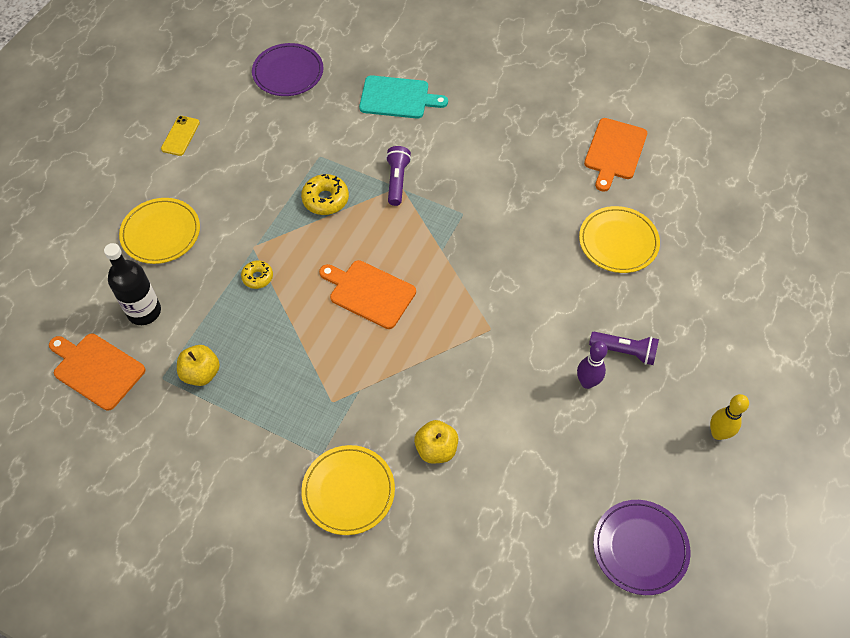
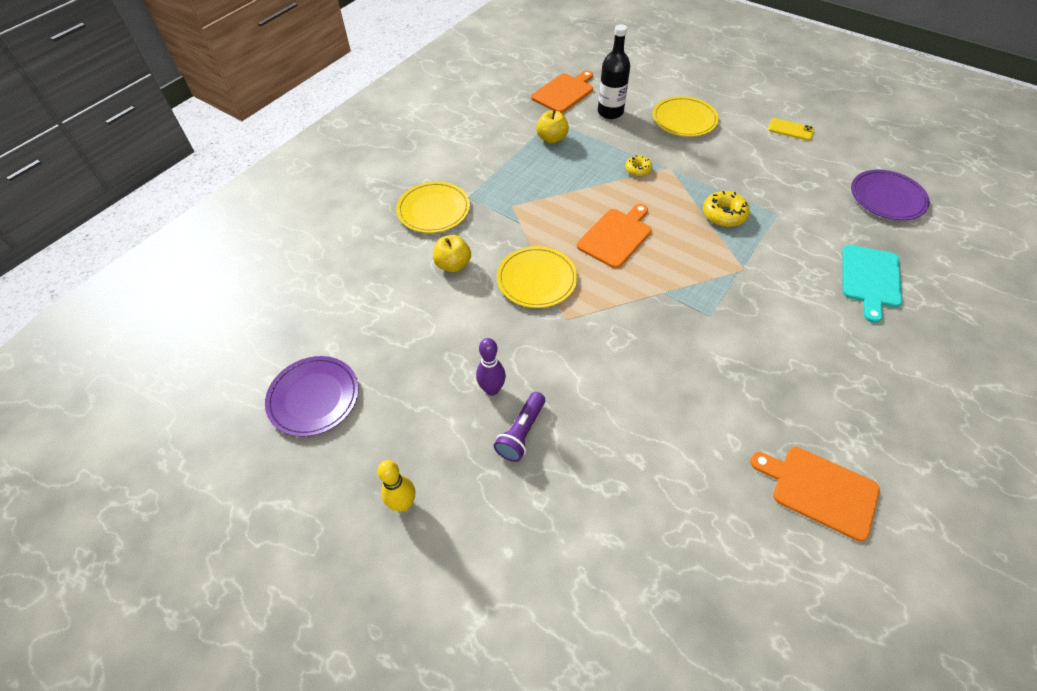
camera: 100 degrees right, 5 degrees down
(397, 180) = (751, 267): purple flashlight -> none
(618, 242) = (670, 460): yellow plate -> yellow plate (536, 279)

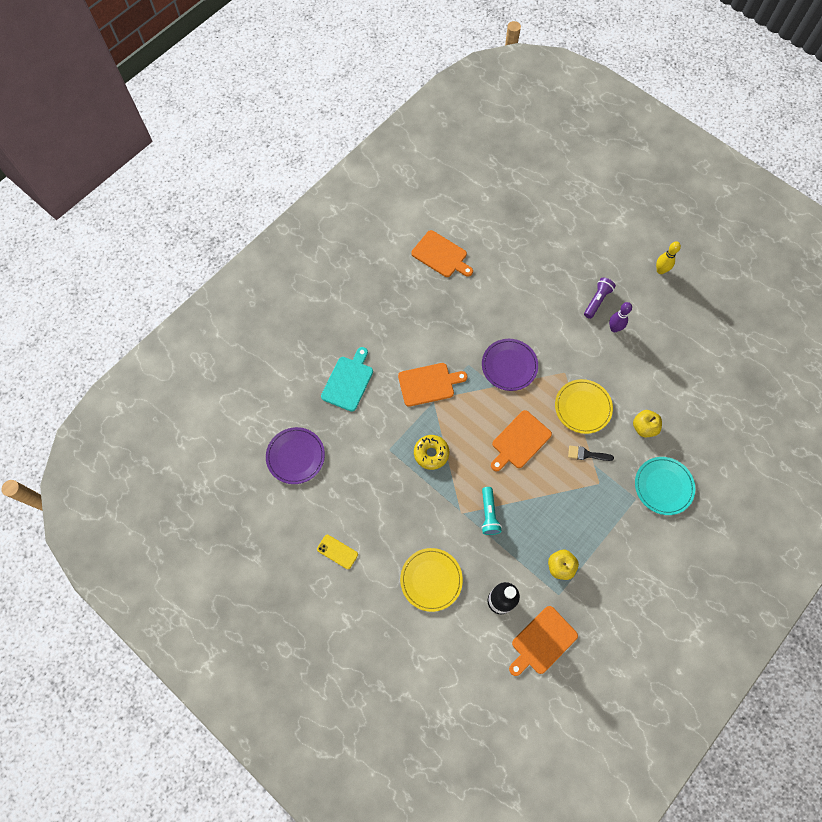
camera: 175 degrees left, 15 degrees up
(314, 397) = (723, 334): purple plate -> purple plate (509, 366)
(433, 210) = (663, 486): yellow plate -> turquoise plate
(529, 231) = (586, 454): none -> black brush
(638, 169) = (489, 514): yellow donut -> turquoise flashlight
(758, 286) = (428, 384): none -> orange cutting board

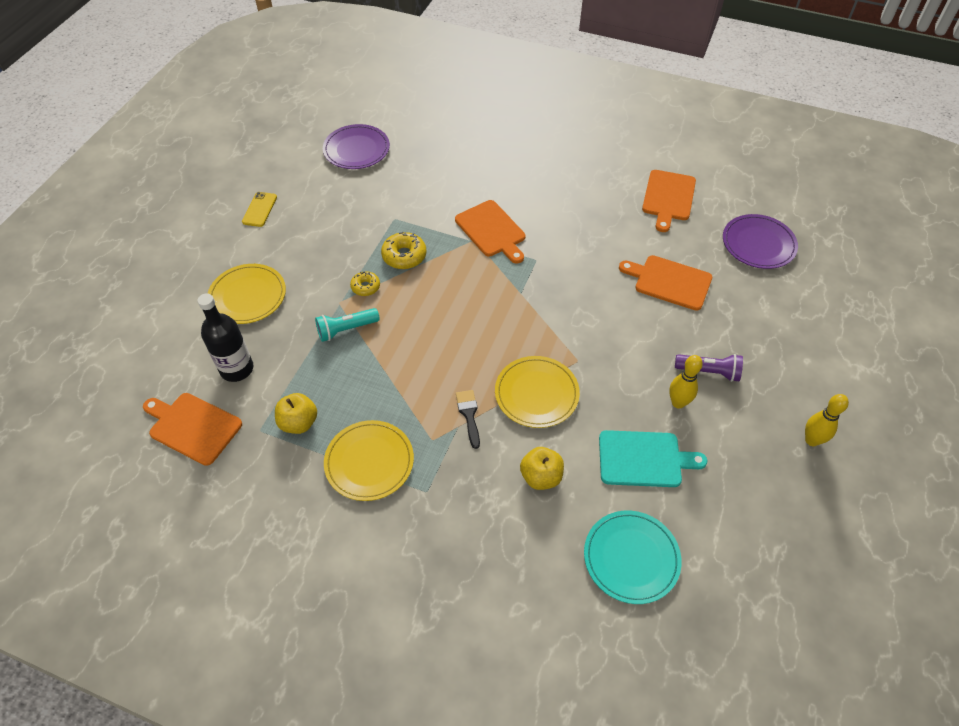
camera: 70 degrees right, 15 degrees down
(348, 381) = (461, 165): turquoise cutting board -> turquoise cutting board (643, 459)
(452, 490) = (365, 287): none -> yellow donut
(509, 366) = (556, 300): purple plate -> purple plate (758, 244)
(520, 441) = (456, 336): orange cutting board -> orange cutting board (669, 282)
(604, 527) = (369, 462): none -> yellow plate
(614, 328) = (678, 403): purple bowling pin -> yellow bowling pin
(663, 486) = (458, 524): turquoise plate -> turquoise plate (631, 558)

